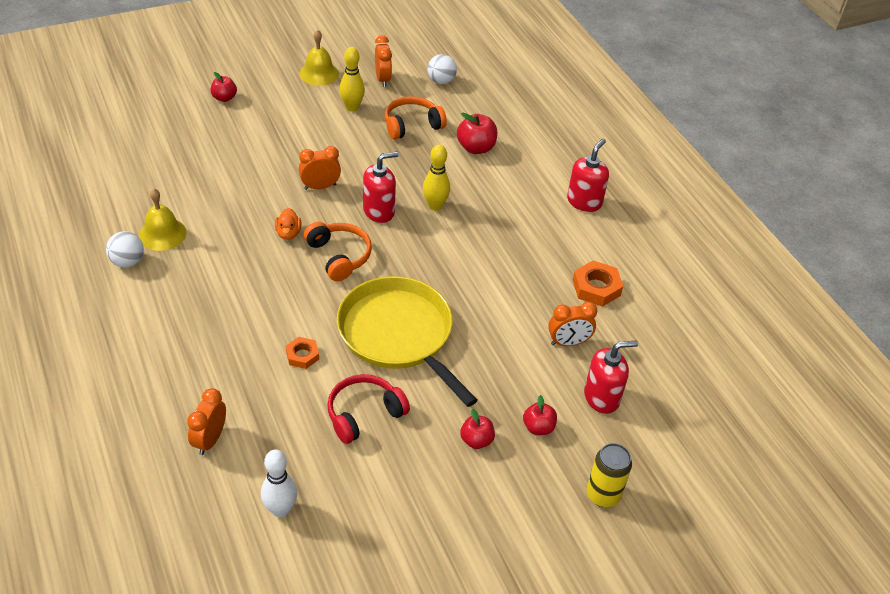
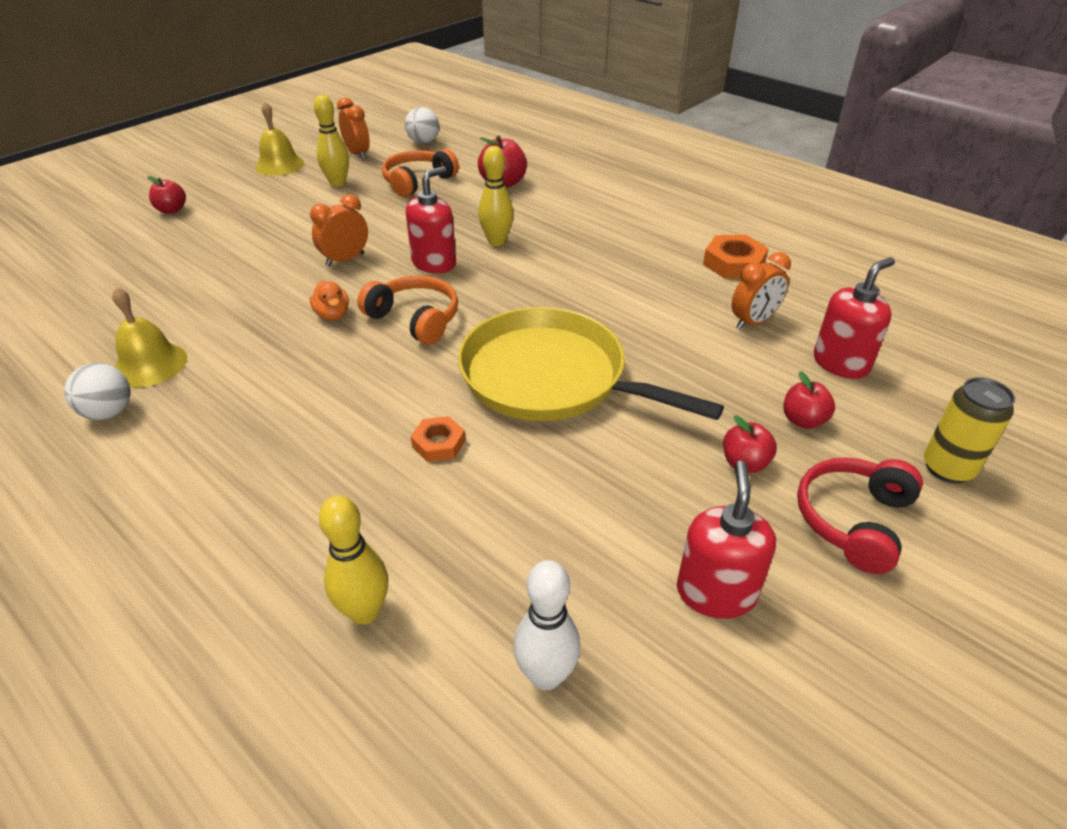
camera: 20 degrees left, 5 degrees down
(210, 440) = (365, 611): orange clock -> yellow bowling pin
(364, 414) = (574, 486): red headphones -> red headphones (853, 520)
(584, 202) = (653, 197): red soap dispenser -> red soap dispenser (716, 592)

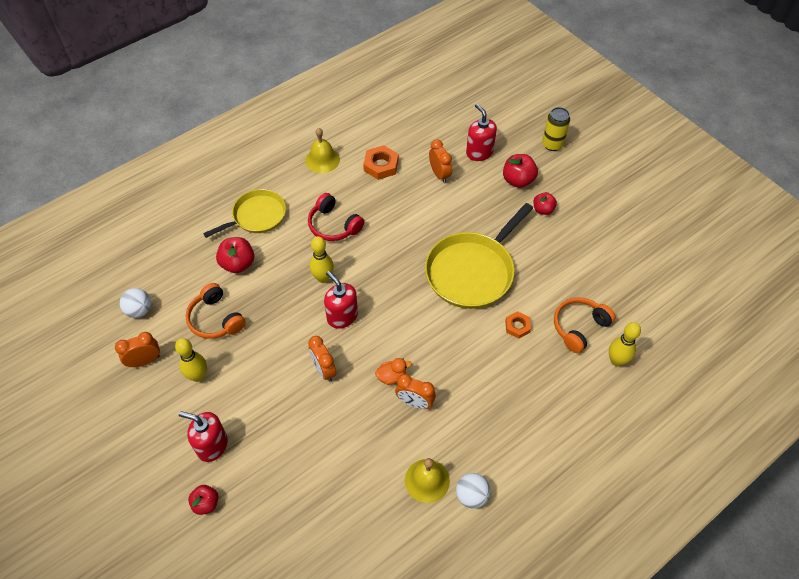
camera: 80 degrees left, 15 degrees up
(279, 165) = (144, 423): yellow bell -> yellow bell (322, 160)
(286, 340) = (414, 402): none -> orange clock
(415, 319) = (405, 331): orange headphones -> orange headphones (579, 327)
(546, 675) = (646, 301): white bowling pin -> none
(584, 184) = (257, 216): none -> yellow pan
(716, 592) = (611, 239): red soap dispenser -> red soap dispenser (212, 445)
(803, 420) = (518, 180): red apple -> red apple, size x1.53
(853, 520) = (578, 185): red headphones -> red headphones (333, 225)

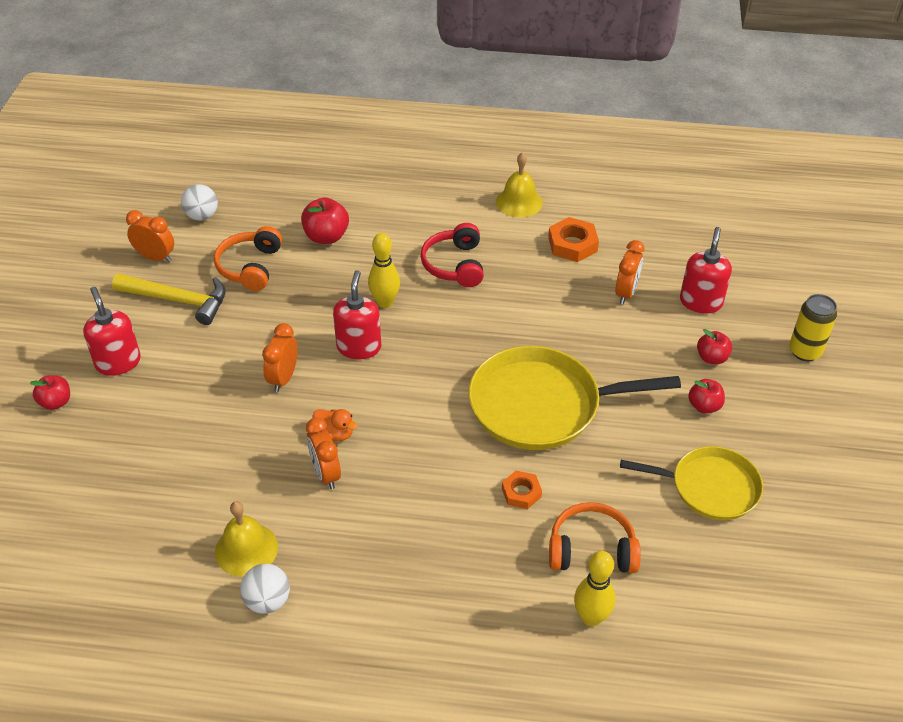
camera: 45 degrees right, 10 degrees down
(198, 376) = (178, 300): yellow bowling pin -> yellow hammer
(257, 216) = (394, 209): yellow pan -> yellow pan (709, 487)
(518, 180) = (711, 358): red apple -> red apple, size x0.65

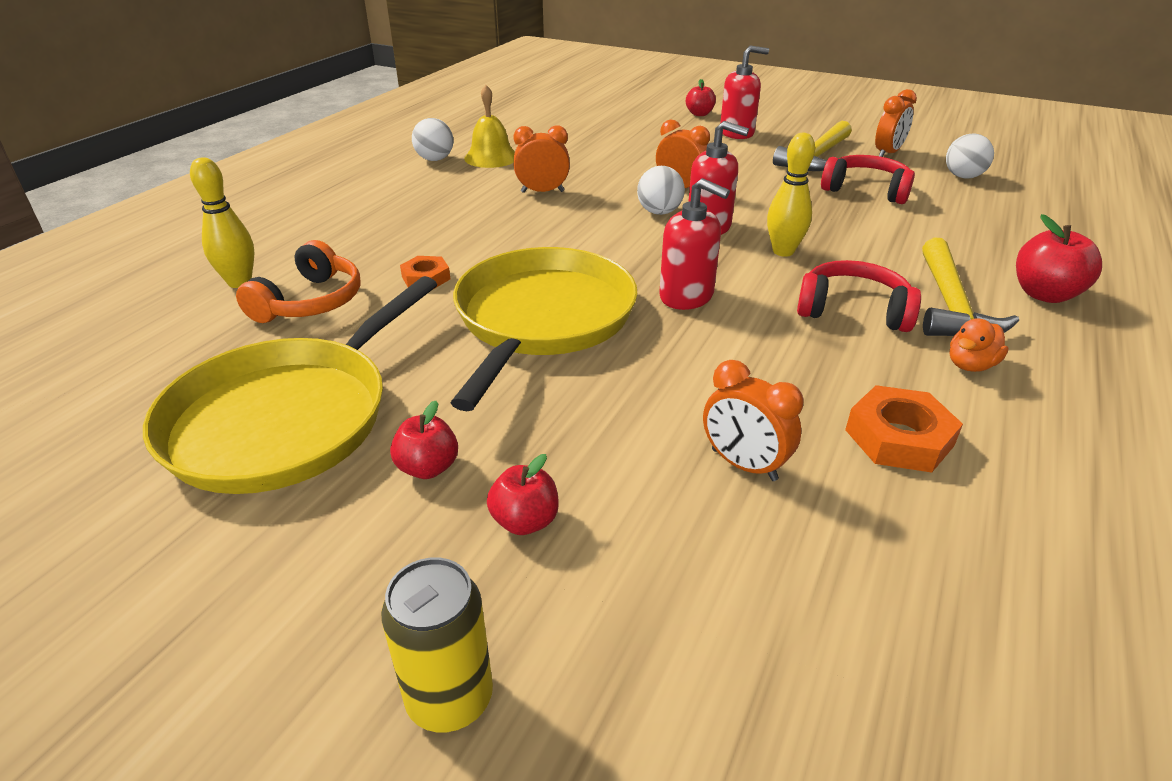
camera: 110 degrees right, 10 degrees down
(250, 267) = (866, 190): orange headphones -> red headphones
(326, 237) = (923, 234): red apple -> red apple (1044, 294)
(335, 434) = (589, 201): orange duck -> orange duck (970, 365)
(341, 382) = (659, 212): none -> white ball
(427, 226) = (950, 305): none -> yellow hammer
(519, 202) = (1033, 406): yellow bell -> none
(700, 302) = (684, 567): red soap dispenser -> red soap dispenser (687, 296)
(709, 487) = (287, 417): yellow pan -> yellow pan, size x1.58

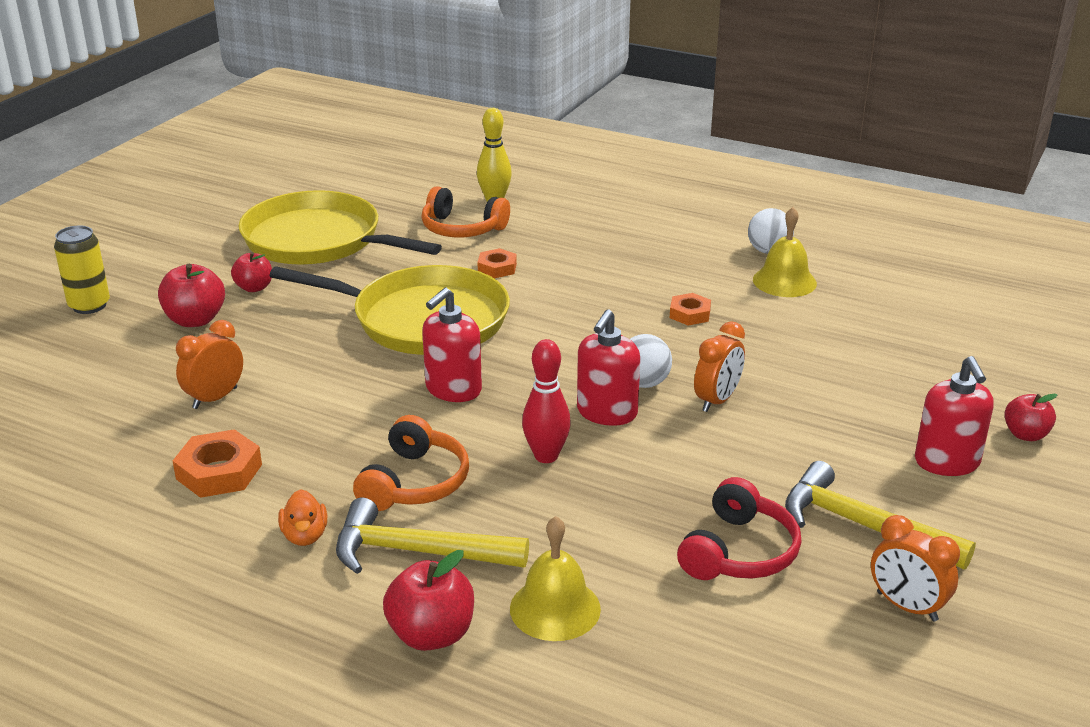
camera: 90 degrees right, 5 degrees down
(525, 521) = (195, 320): red apple -> red apple, size x1.53
(542, 192) = (690, 314): orange clock -> orange nut
(783, 251) = (546, 456): yellow bowling pin -> red bowling pin
(853, 310) = (415, 483): red headphones -> orange headphones
(963, 177) = (819, 671): white ball -> none
(970, 365) = (305, 536): orange duck -> orange duck turned 150 degrees counterclockwise
(973, 248) = (555, 608): none -> yellow bell

